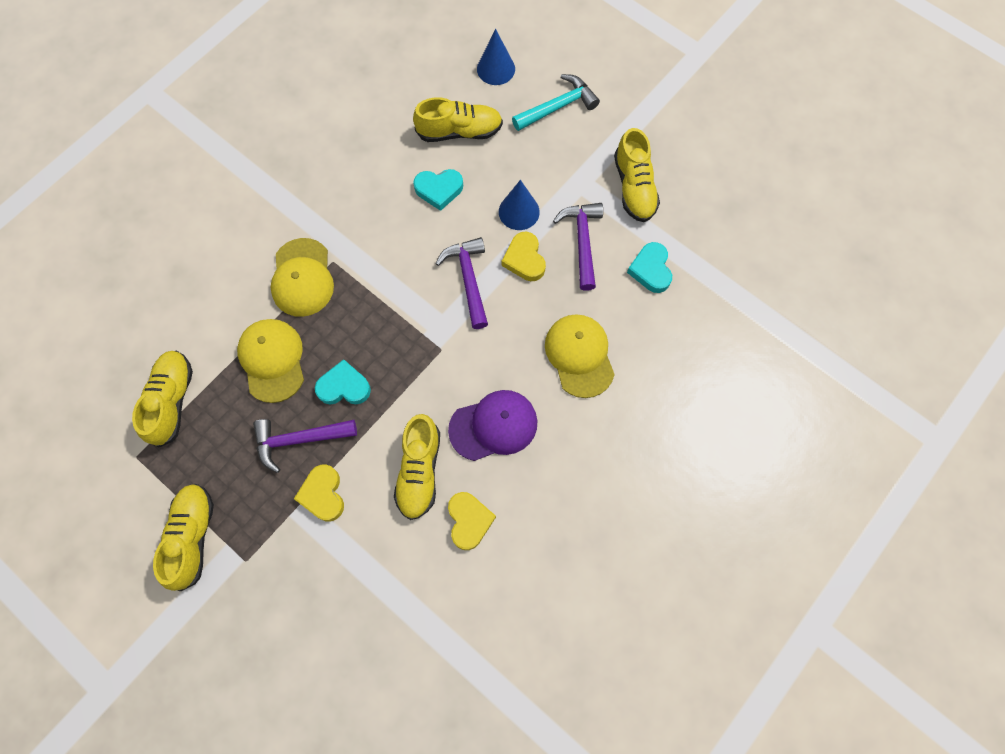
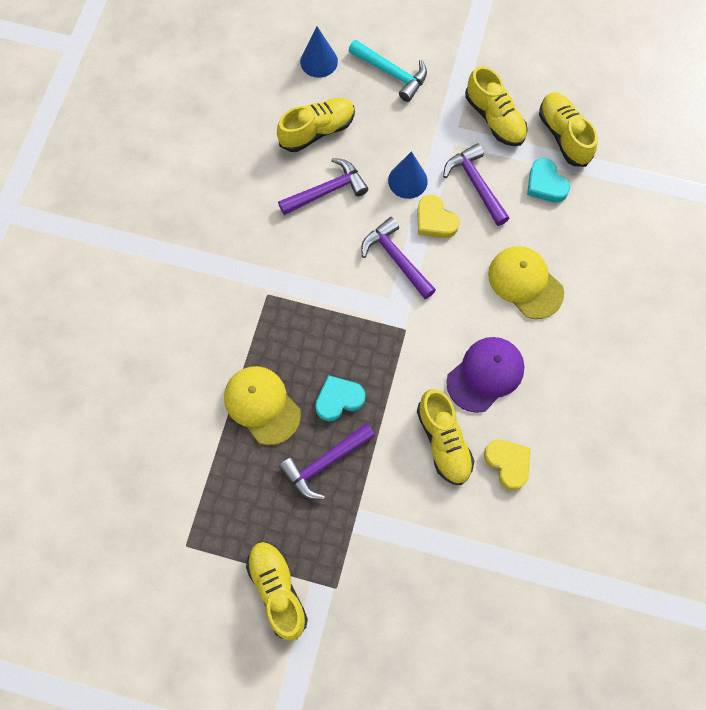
camera: 25 degrees left, 0 degrees up
(172, 401) = (191, 482): yellow shoe -> yellow shoe (563, 135)
(302, 278) = (248, 320): yellow cap -> none
(323, 494) = (372, 500): yellow heart -> none
(439, 190) = (327, 190): turquoise heart -> purple hammer
(558, 106) = (392, 73): turquoise hammer -> turquoise hammer turned 90 degrees clockwise

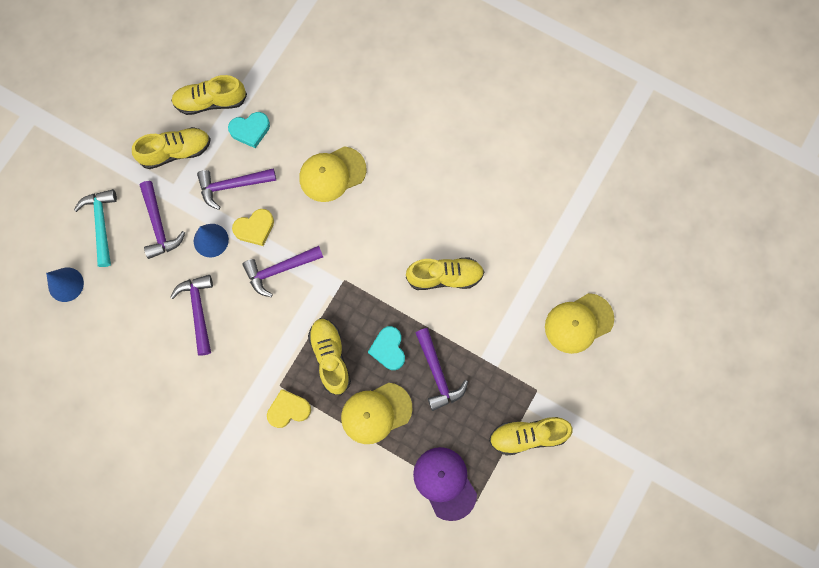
camera: 75 degrees left, 5 degrees up
(317, 131) = (137, 304): yellow shoe -> yellow shoe (330, 357)
(392, 73) = (101, 224): turquoise hammer -> turquoise hammer turned 60 degrees counterclockwise
(407, 126) = (159, 226): none -> purple hammer
(434, 621) = (578, 323): none -> yellow cap
(485, 374) = (400, 228): purple cap -> purple cap (445, 483)
(508, 463) = (475, 233): yellow heart -> yellow heart (288, 409)

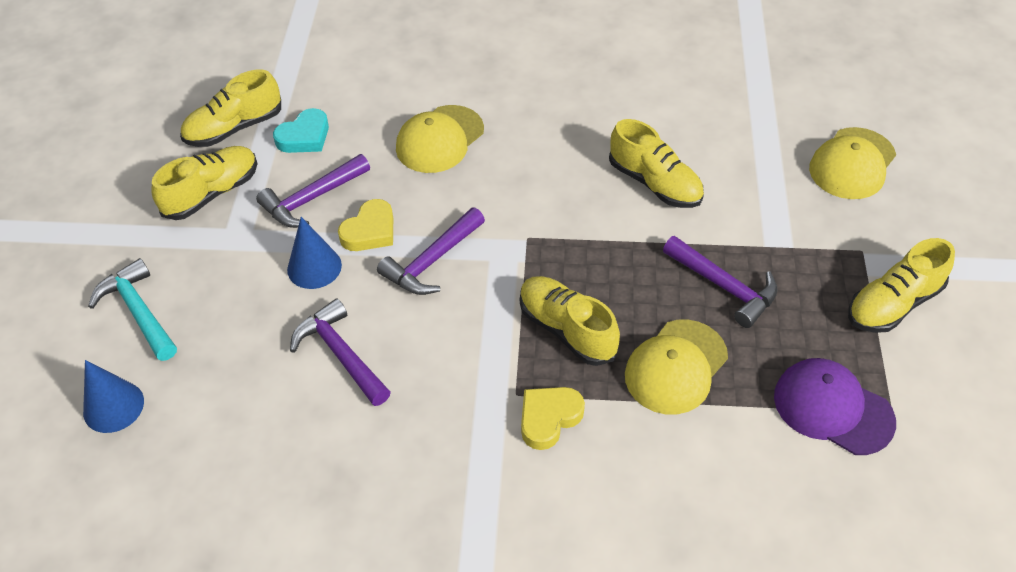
camera: 25 degrees left, 25 degrees down
(159, 226) = (228, 280): purple hammer -> none
(388, 349) = (639, 287): turquoise heart -> none
(445, 276) = (654, 183): yellow shoe -> yellow shoe turned 75 degrees clockwise

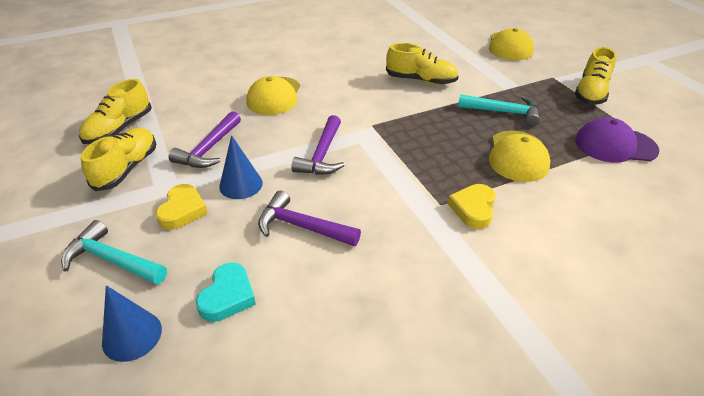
camera: 30 degrees left, 10 degrees down
(304, 137) = (178, 119): turquoise heart -> turquoise heart (228, 296)
(370, 231) = (265, 153): yellow heart -> yellow heart (182, 210)
(567, 330) = (439, 160): yellow shoe -> none
(724, 287) = (504, 112): purple hammer -> turquoise hammer

